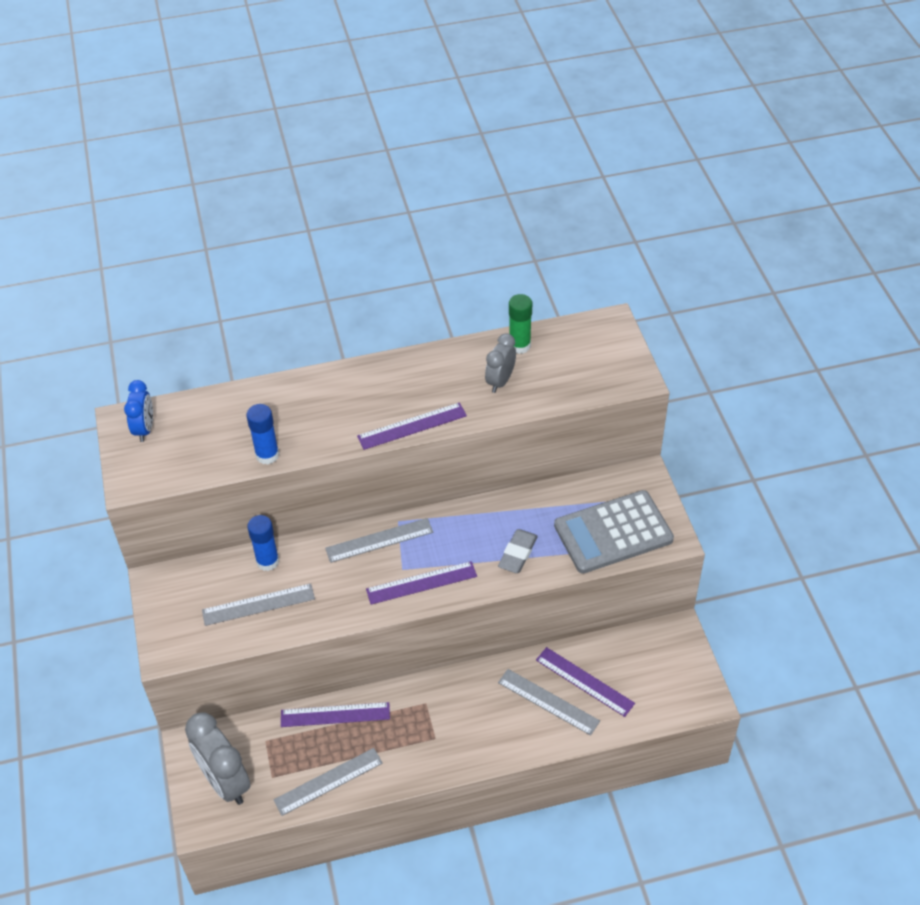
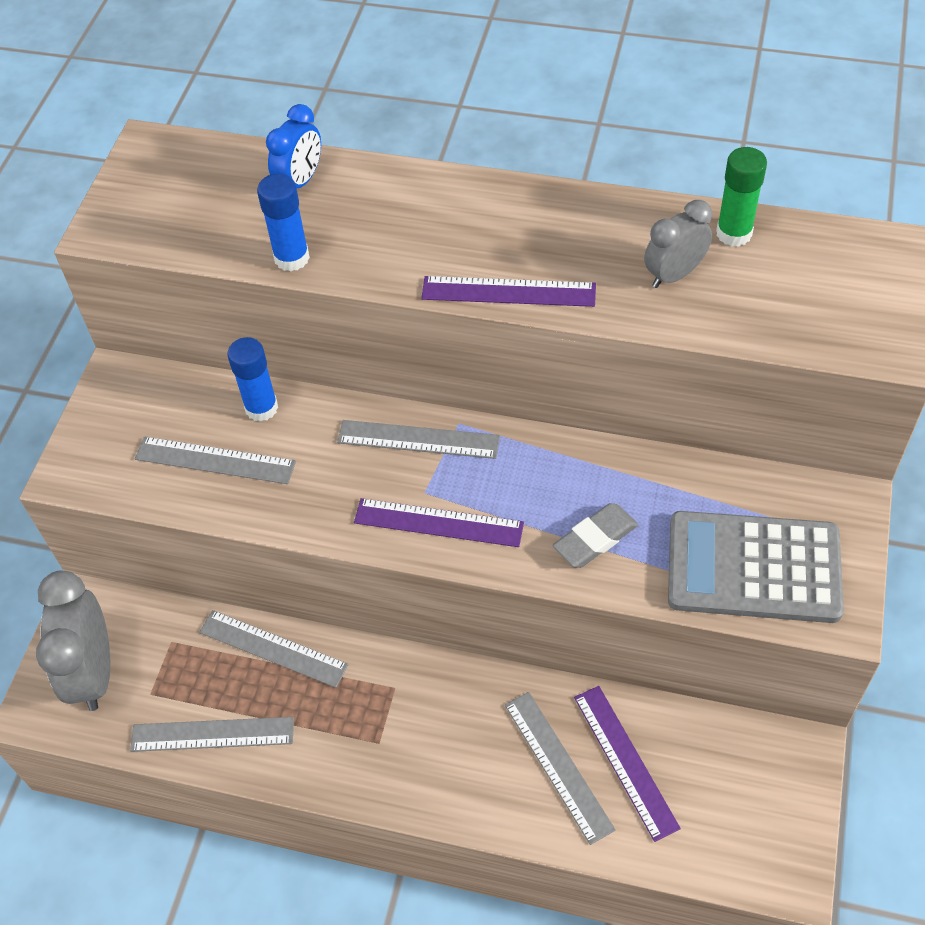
camera: 30 degrees right, 5 degrees up
(144, 429) = (166, 167): blue clock -> blue clock (300, 181)
(335, 714) = (273, 648): purple ruler -> grey ruler

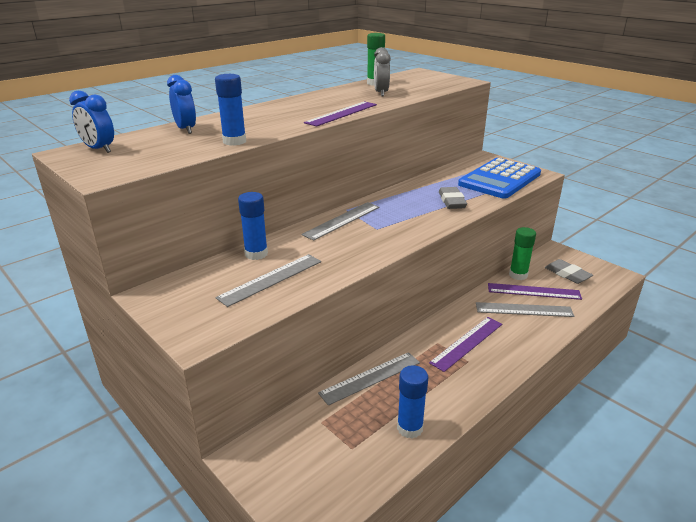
camera: 60 degrees left, 25 degrees down
(94, 672) = (306, 473): grey clock -> none
(175, 162) = (99, 149): none -> blue clock
(212, 734) = (409, 428): grey ruler -> blue glue stick
(438, 522) = (400, 230): purple ruler -> purple ruler (467, 343)
(661, 720) = (518, 275): none -> green glue stick
(725, 795) = (567, 274): none -> grey eraser
(753, 568) = (499, 179): grey calculator -> blue calculator

